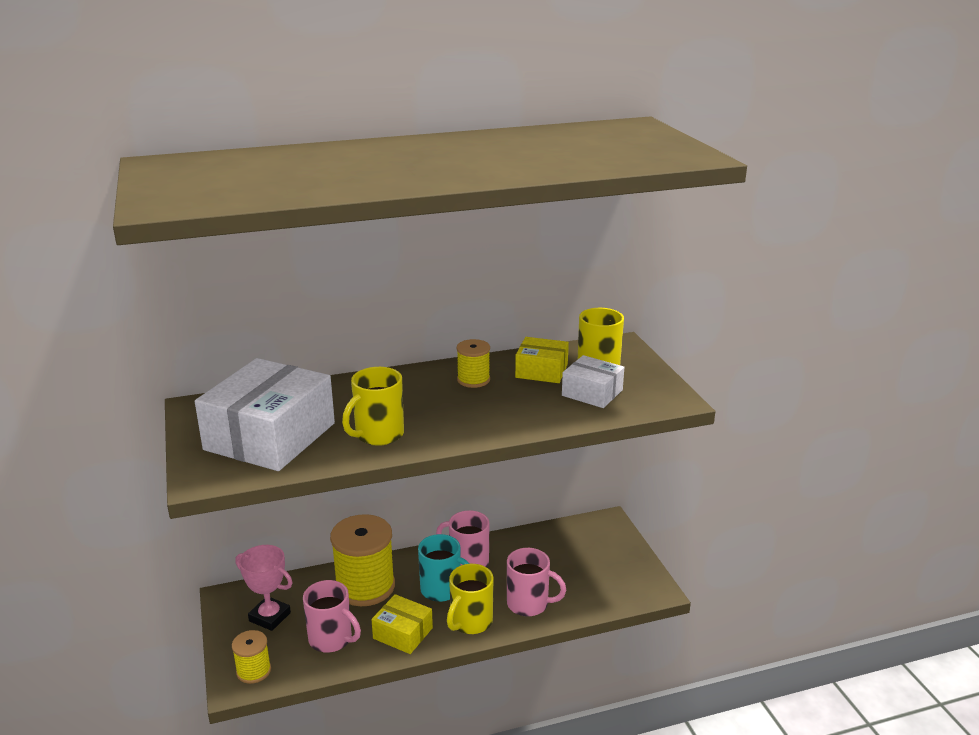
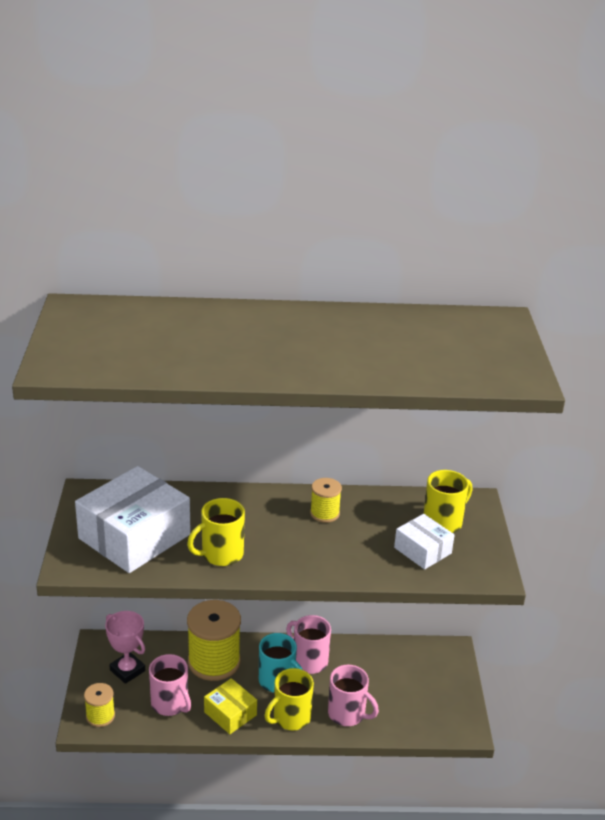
camera: 15 degrees right, 5 degrees up
(541, 371) = (389, 516): yellow box -> none

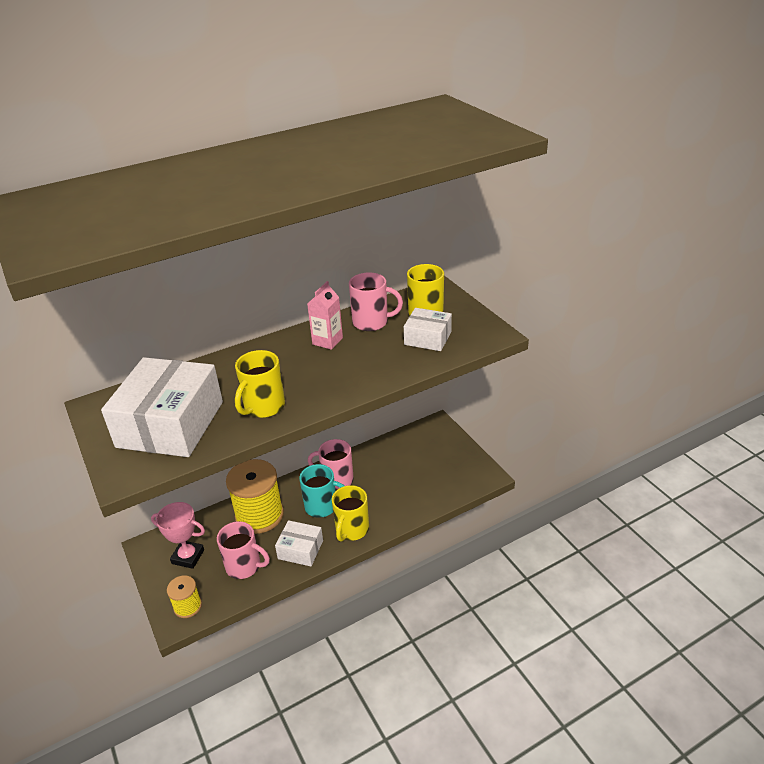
camera: 25 degrees left, 5 degrees up
(230, 713) = (300, 550): yellow box -> white box
(324, 513) = (327, 341): yellow spool -> pink carton
(347, 714) = (393, 506): pink mug -> pink mug (371, 322)

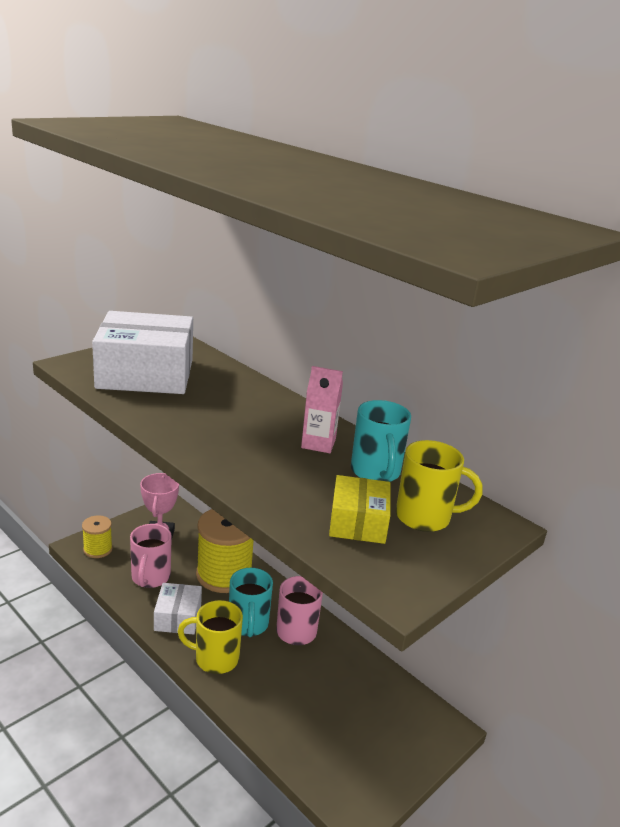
camera: 70 degrees right, 10 degrees down
(263, 407) = (178, 417): yellow mug -> none
(371, 322) = (375, 472): pink mug -> turquoise mug
(428, 338) = (358, 522): white box -> yellow box

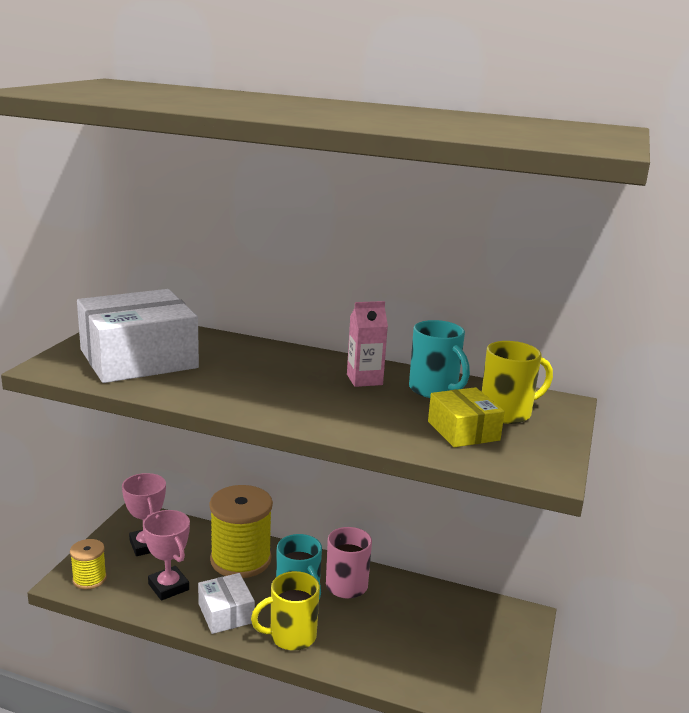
camera: 25 degrees left, 5 degrees down
(150, 577) = (168, 587): pink mug -> pink trophy

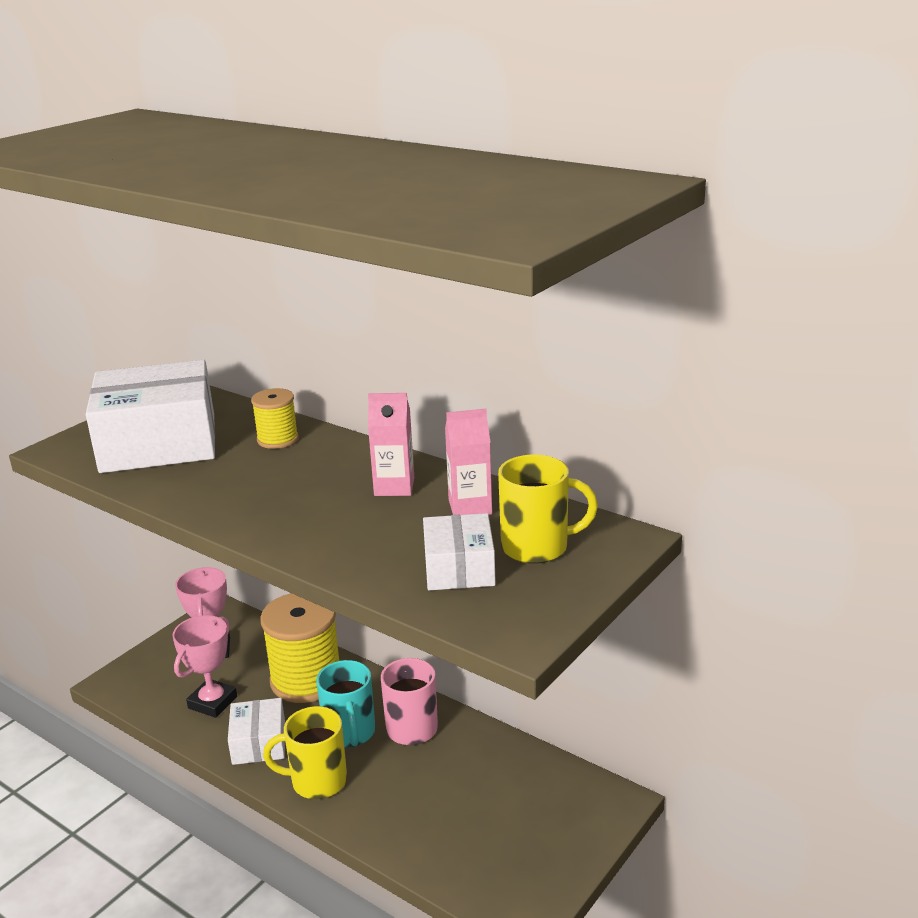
camera: 20 degrees right, 5 degrees up
(89, 579) = (136, 682): yellow spool -> yellow spool (277, 439)
(168, 587) = (212, 702): pink trophy -> pink trophy turned 45 degrees clockwise
(434, 390) = (470, 507): turquoise mug -> pink carton
(463, 431) = (459, 568): yellow box -> white box

